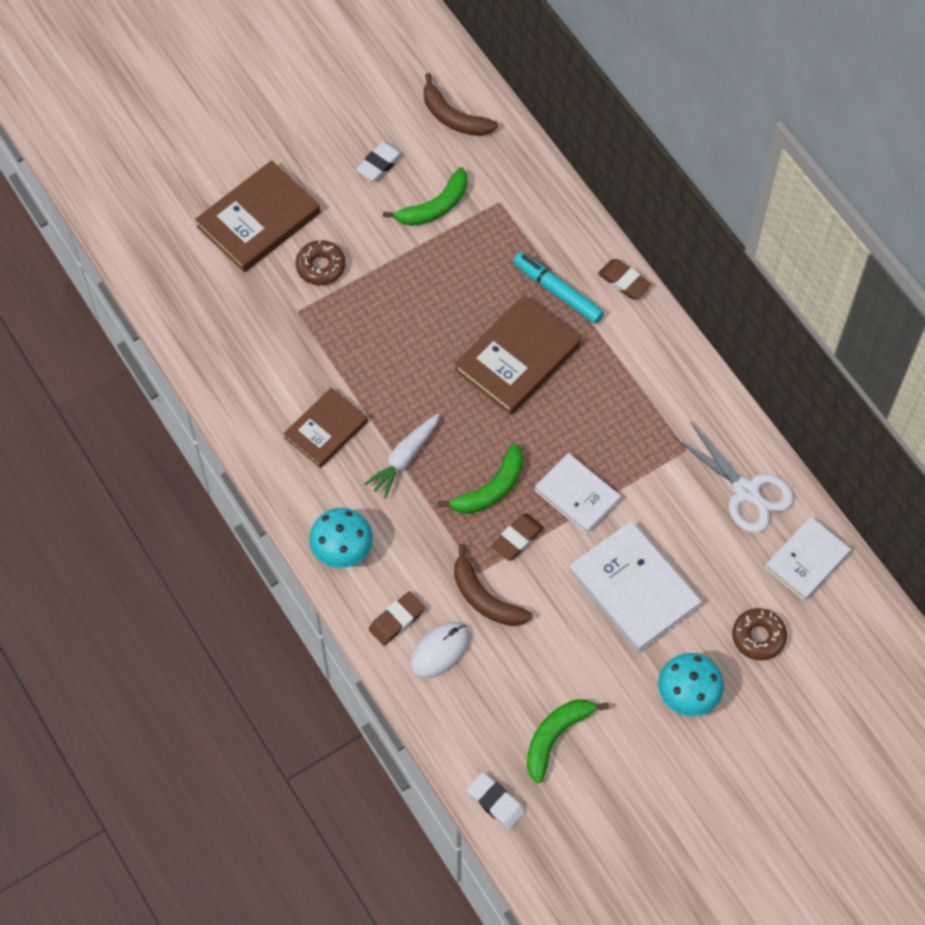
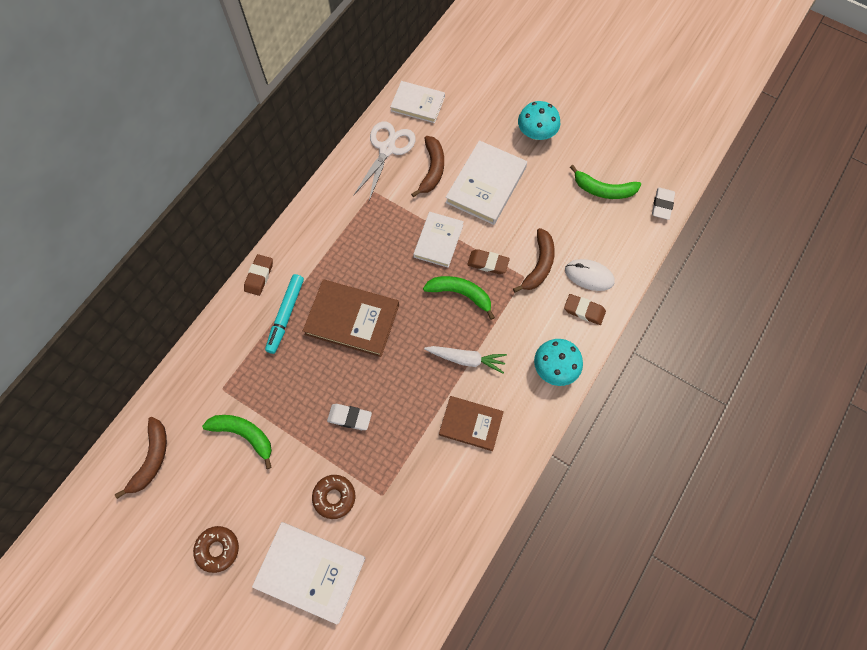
camera: 115 degrees left, 5 degrees up
(259, 220) = (310, 571): brown book -> white book
(380, 164) = (218, 497): white eraser -> white eraser (349, 418)
(688, 533) = (432, 169): none -> brown banana
(758, 637) = (480, 111): brown donut -> brown donut (218, 549)

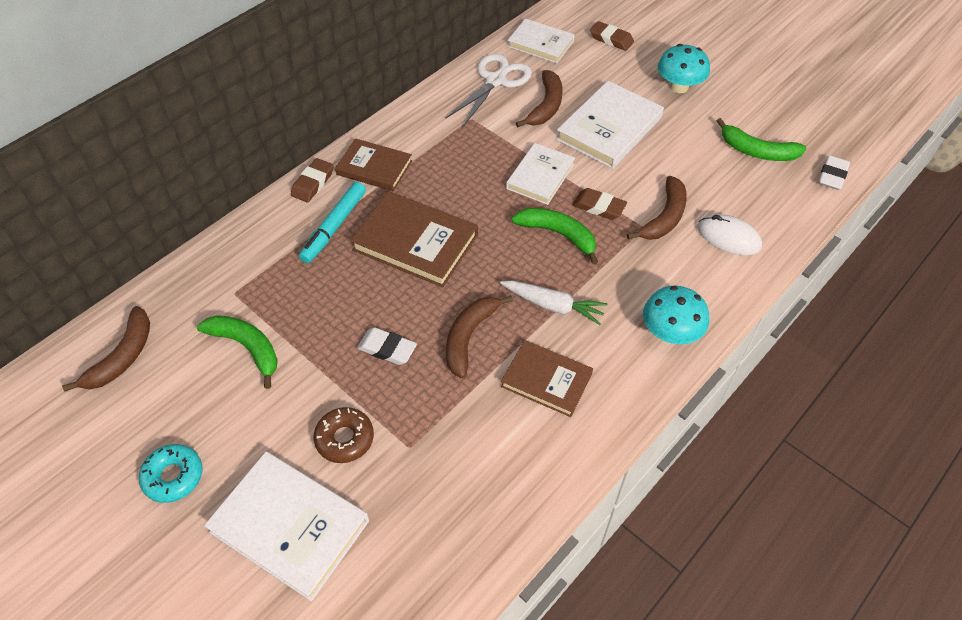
camera: 10 degrees right, 15 degrees down
(218, 549) = (173, 476): brown donut -> turquoise donut
(305, 253) = (374, 168): none -> brown book
(408, 397) = (469, 337): none -> brown banana
(584, 310) = (717, 274): brown eraser -> brown eraser (611, 39)

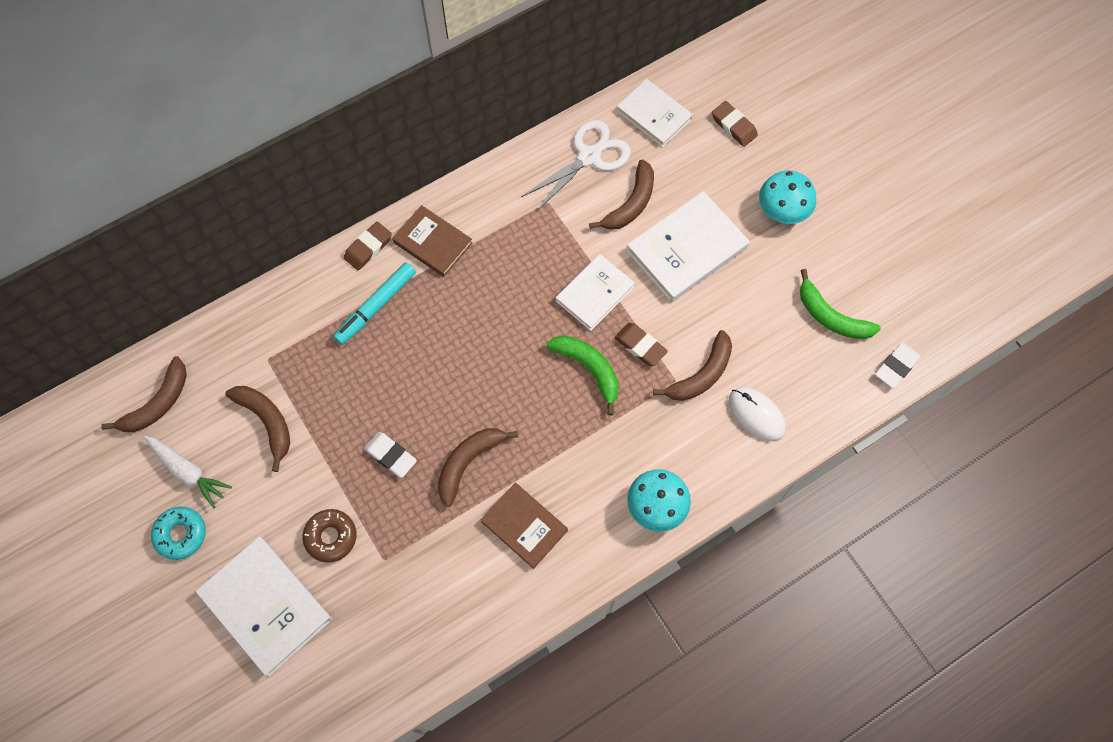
camera: 15 degrees right, 15 degrees up
(247, 347) = (267, 422): green banana -> brown banana
(415, 242) = (448, 344): brown book -> none
(553, 306) = (557, 449): white carrot -> white carrot (188, 472)

